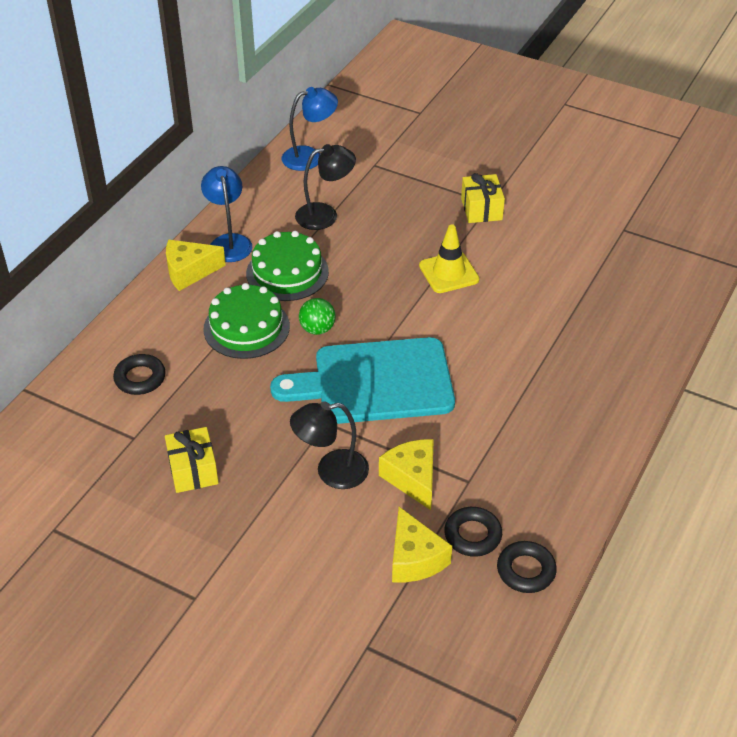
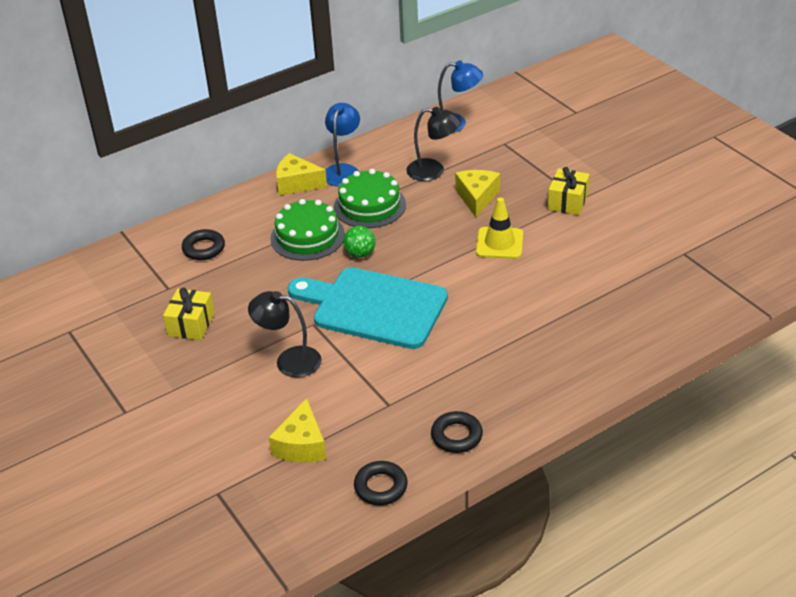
camera: 30 degrees right, 5 degrees down
(412, 478) = (346, 387): yellow cheese -> yellow cheese (477, 198)
(472, 535) = (360, 445): black ring -> black ring (456, 436)

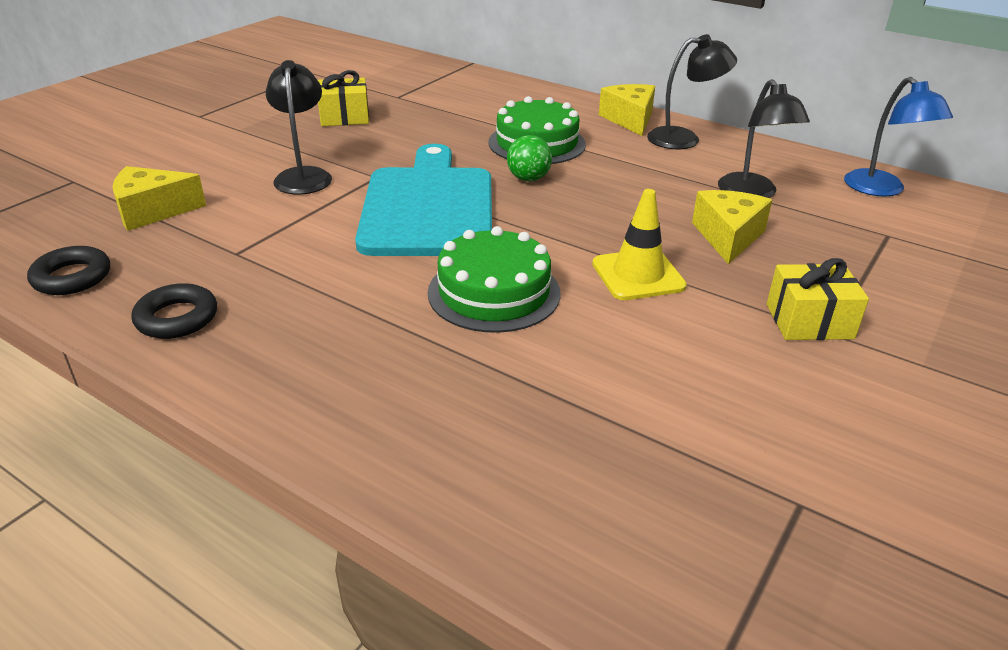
camera: 65 degrees right, 5 degrees down
(204, 248) = (473, 99): black ring -> none
(343, 170) = (684, 138): blue lamp -> black lamp
(369, 205) = (631, 166): green cake -> green cake (494, 292)
(477, 198) = (728, 237): yellow cheese -> yellow cheese turned 60 degrees counterclockwise

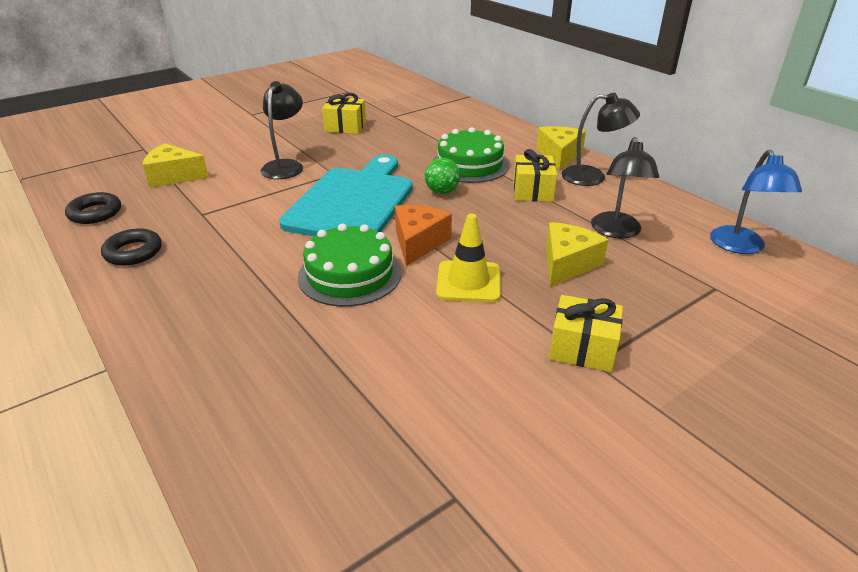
camera: 20 degrees right, 0 degrees up
(547, 241) = (418, 243): none -> orange cheese
(631, 163) = (532, 191): none -> yellow gift

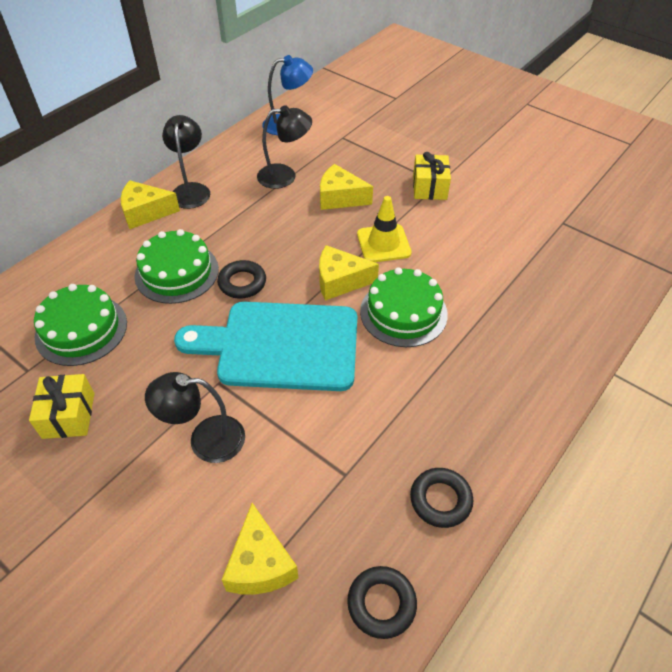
camera: 105 degrees left, 15 degrees up
(418, 243) = (340, 281): orange cheese -> yellow cheese
(422, 130) = (81, 329): none -> green cake
(442, 192) = (242, 283): green ball -> black ring
(532, 191) = (227, 224): yellow gift -> none

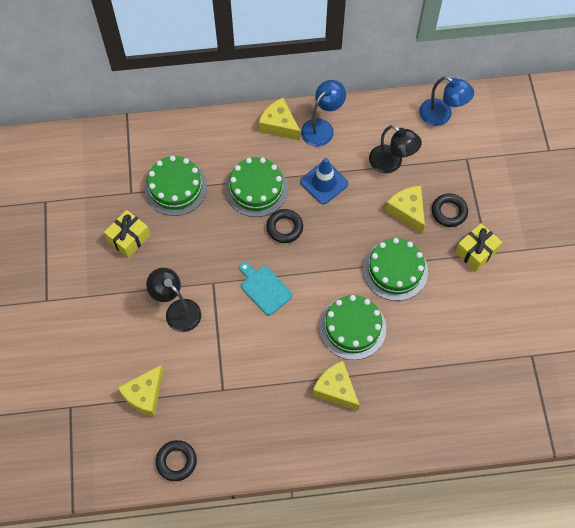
camera: 45 degrees right, 15 degrees up
(191, 190) = (322, 127): black lamp -> blue lamp
(240, 225) = (324, 182): none -> blue traffic cone
(280, 345) = (264, 288): turquoise cutting board -> turquoise cutting board, size x0.47
(340, 281) = (340, 275): yellow cheese -> yellow cheese (336, 389)
(383, 243) = (395, 270): yellow traffic cone -> green cake
(440, 500) = (252, 444): black ring -> black ring (449, 212)

